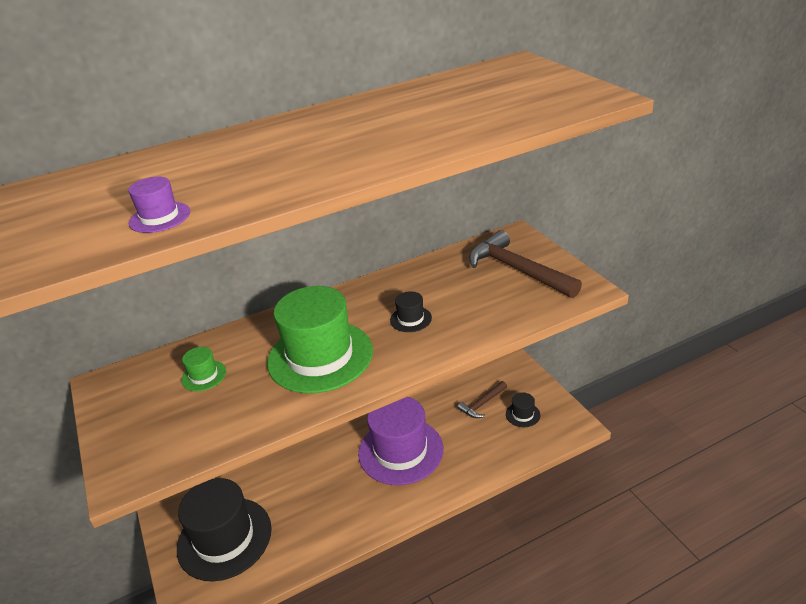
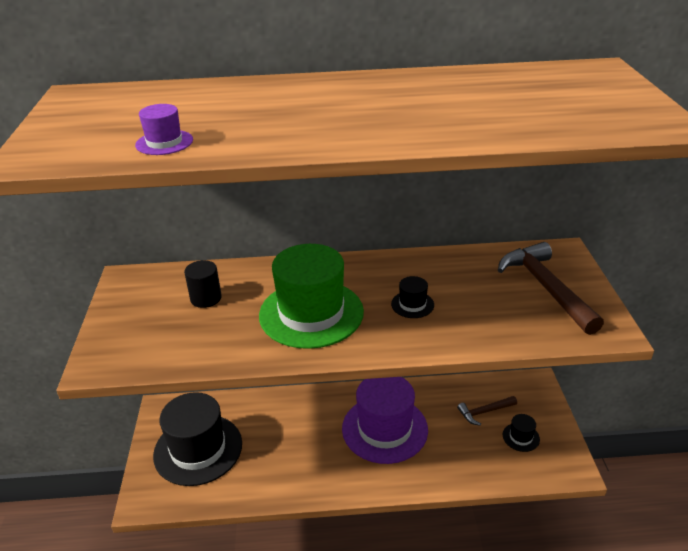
camera: 20 degrees right, 0 degrees up
(204, 376) = (206, 298): green hat -> black cylinder

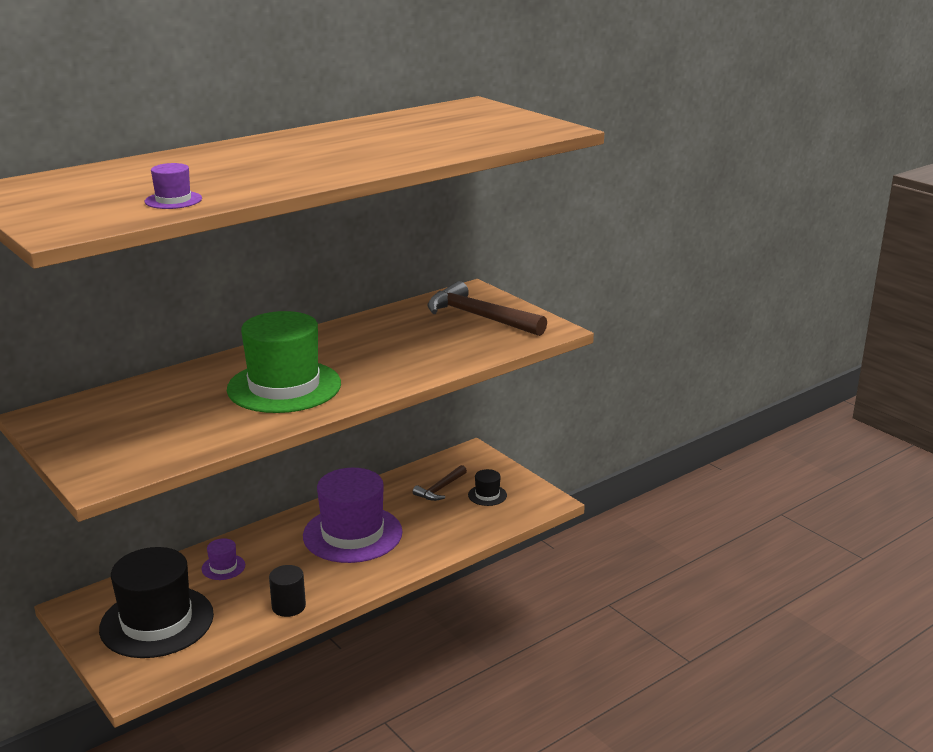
camera: 35 degrees left, 10 degrees down
(206, 298) = (158, 406): black cylinder -> black cylinder (288, 606)
(274, 418) = (223, 567): none -> purple hat
(412, 304) = (374, 356): black hat -> none

